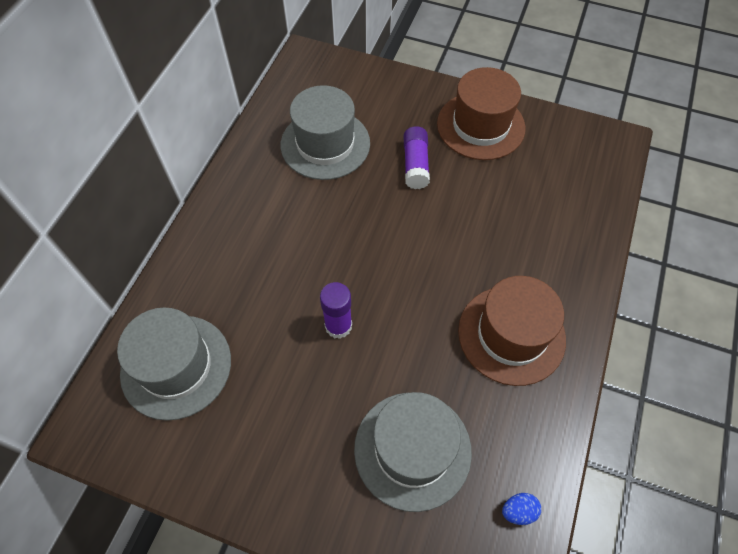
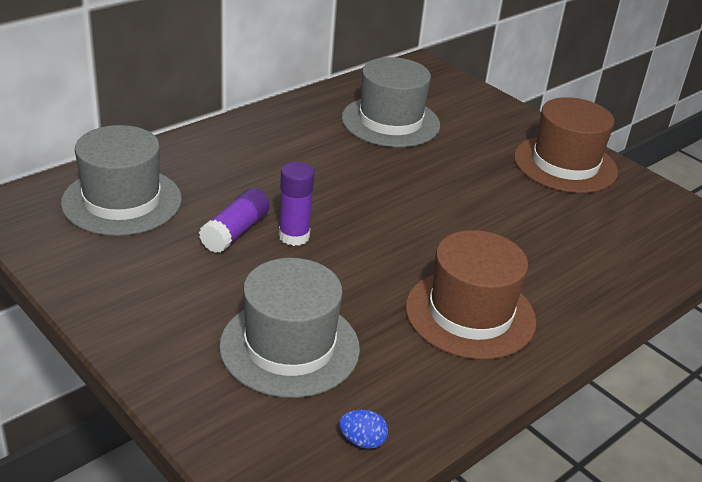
camera: 25 degrees right, 25 degrees down
(415, 164) = (470, 165): purple glue stick -> purple glue stick (235, 232)

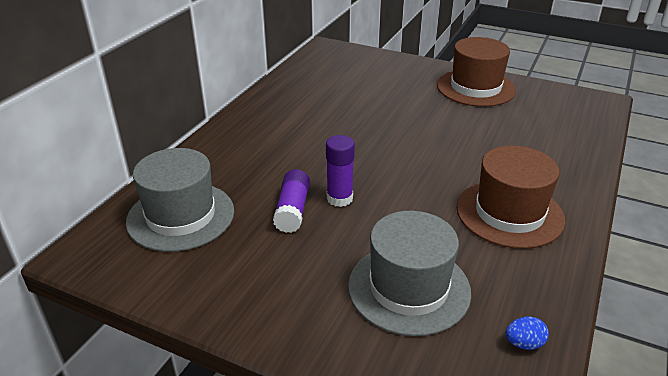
camera: 20 degrees left, 0 degrees up
(390, 122) = (338, 92): grey hat -> none

